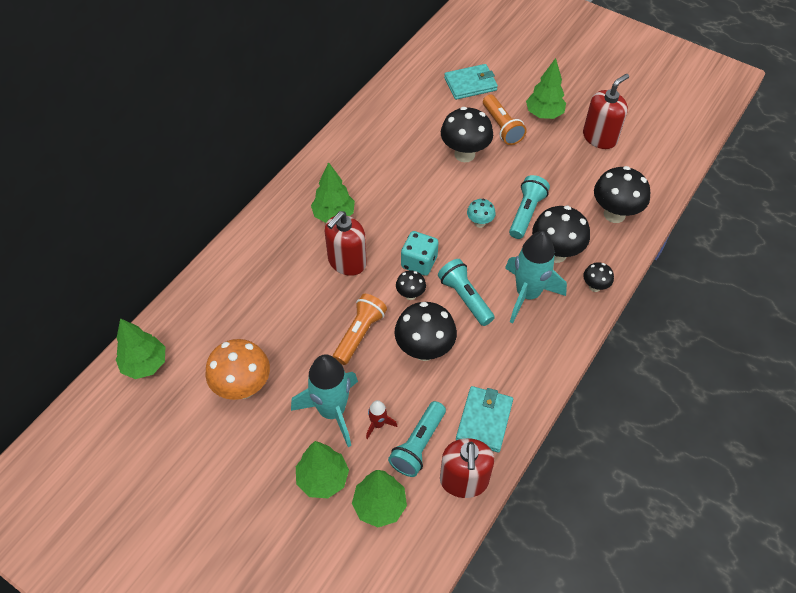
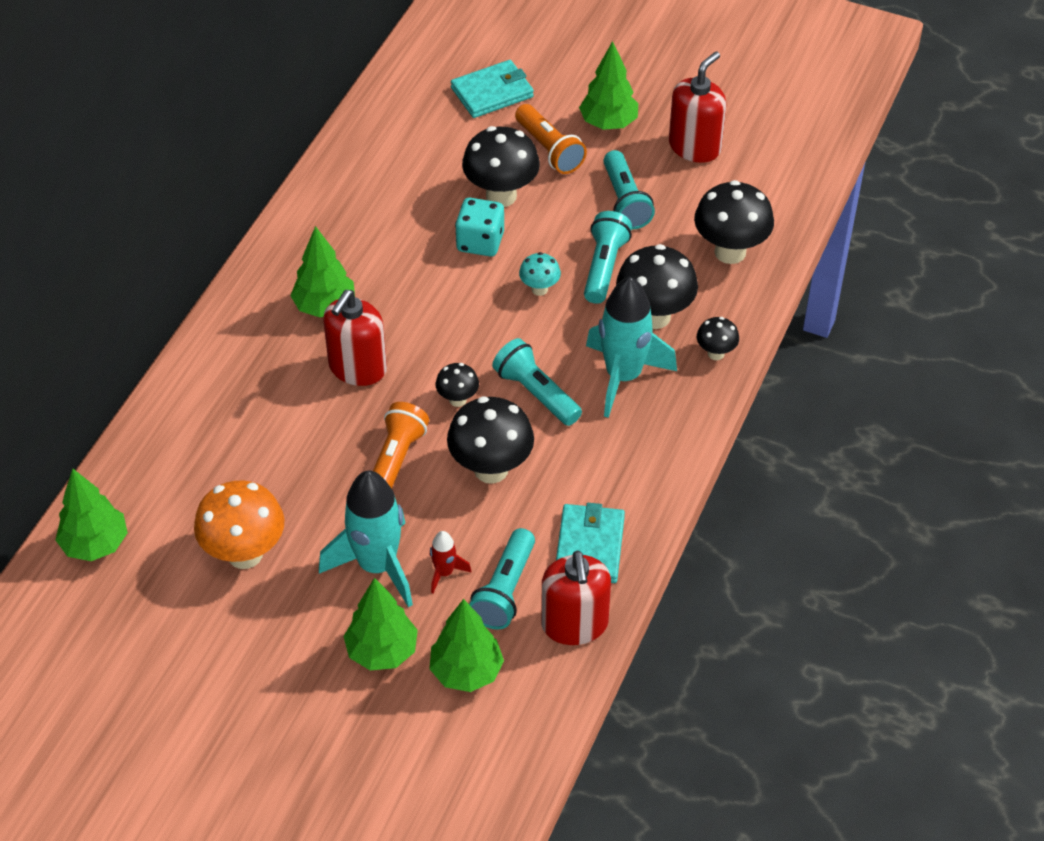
camera: 10 degrees left, 5 degrees down
(419, 262) = (462, 354): turquoise dice -> turquoise dice (480, 242)
(547, 169) = (625, 201): none -> turquoise flashlight

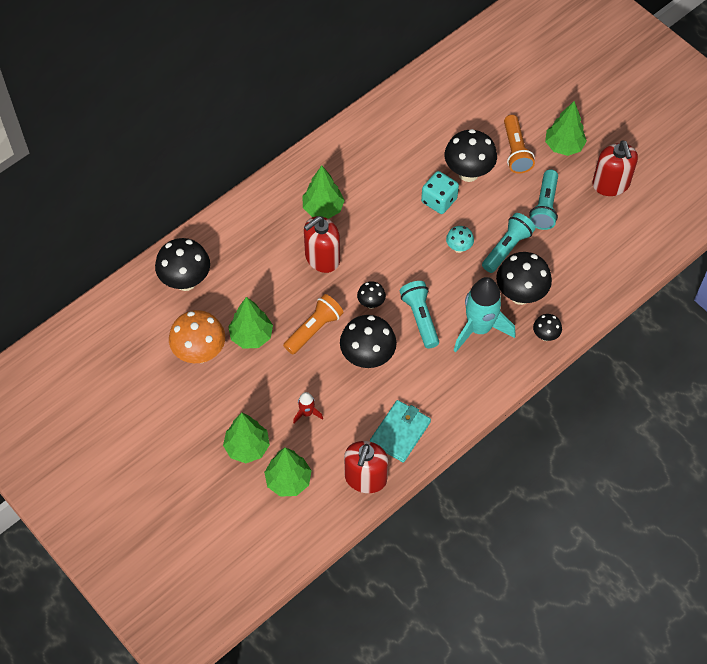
camera: 25 degrees right, 10 degrees up
(95, 544) = (120, 312): green tree -> green tree (251, 336)
(377, 566) = (270, 392): turquoise rocket -> none
(492, 92) = (500, 96): turquoise wallet -> none
(505, 590) = (336, 439): turquoise flashlight -> none
(694, 147) = (611, 184): red soap dispenser -> red soap dispenser turned 105 degrees clockwise
(730, 252) = (593, 268): black mushroom -> black mushroom (186, 281)

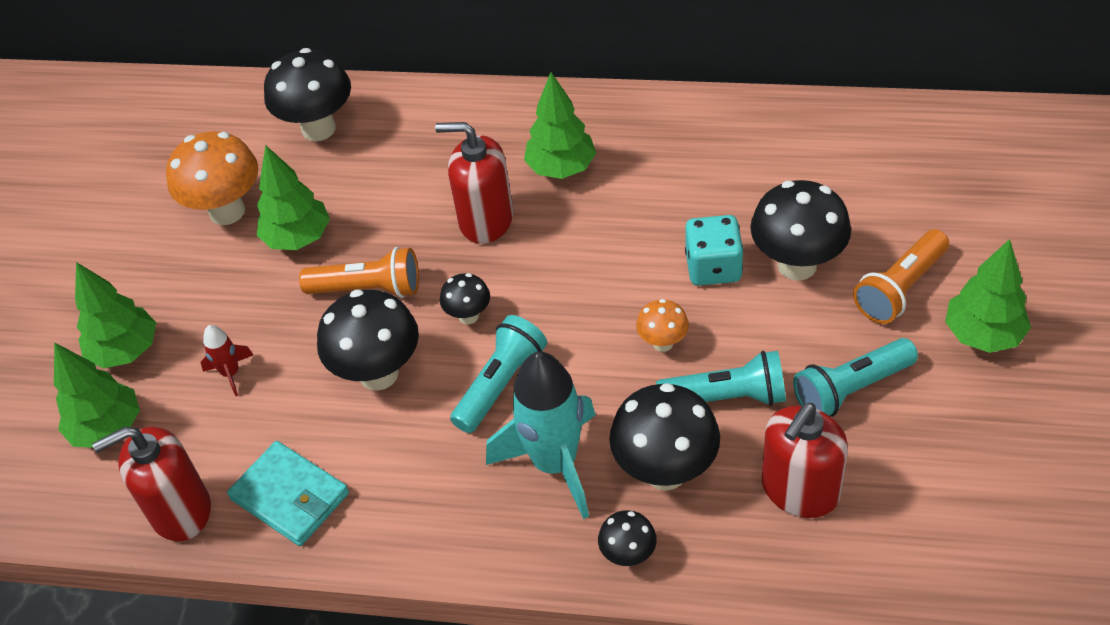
camera: 55 degrees right, 10 degrees down
(400, 432) = (290, 496): turquoise wallet -> turquoise wallet turned 45 degrees clockwise
(459, 248) = (663, 343): turquoise mushroom -> orange mushroom
(611, 184) = (994, 440): red soap dispenser -> red soap dispenser (800, 490)

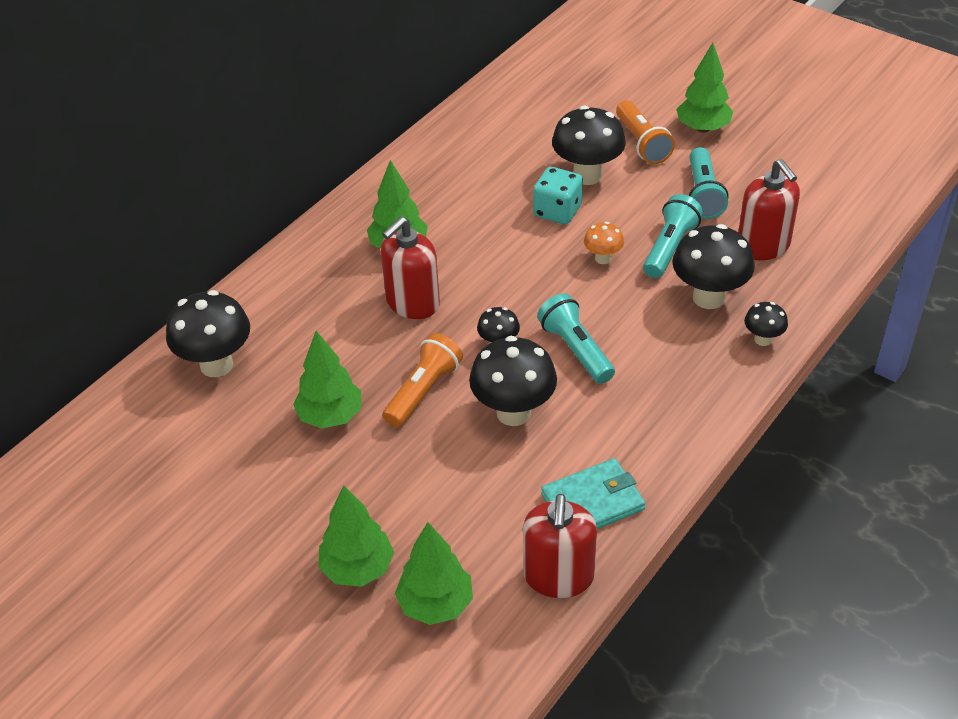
camera: 65 degrees left, 5 degrees down
(227, 211) = (255, 453): orange mushroom -> none
(231, 373) = (441, 503): red rocket -> none
(555, 463) = (665, 347): turquoise rocket -> none

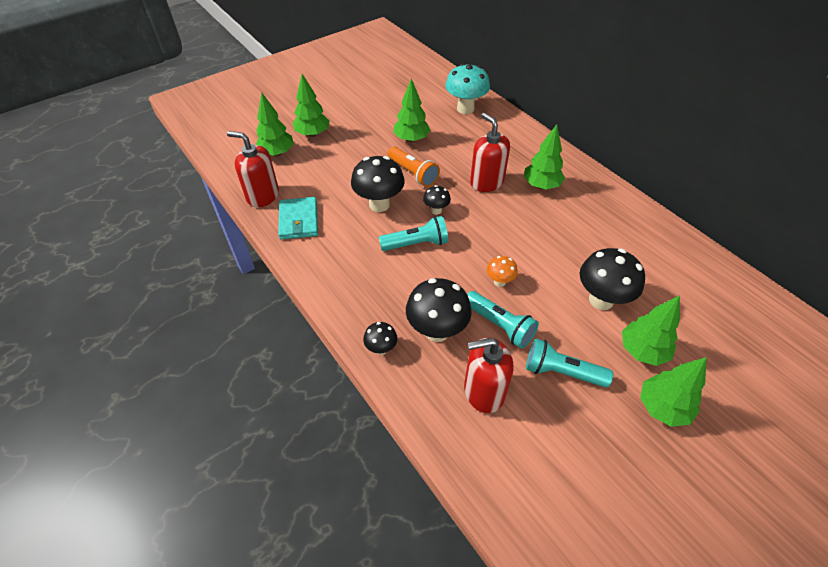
camera: 105 degrees right, 5 degrees up
(216, 365) = (465, 109): black mushroom -> turquoise mushroom
(557, 211) = (560, 270): turquoise dice -> none
(642, 143) = (642, 351): orange flashlight -> green tree

